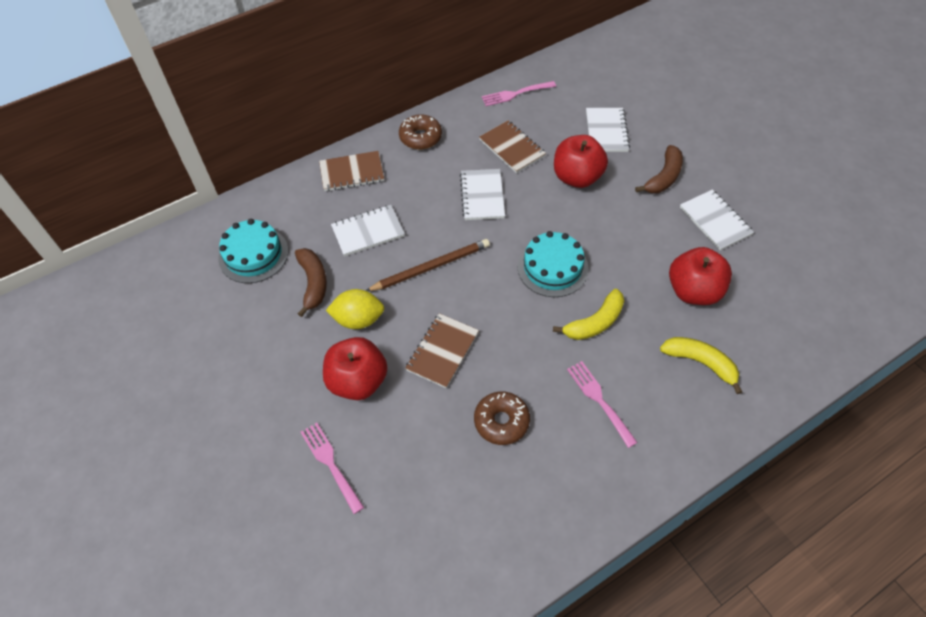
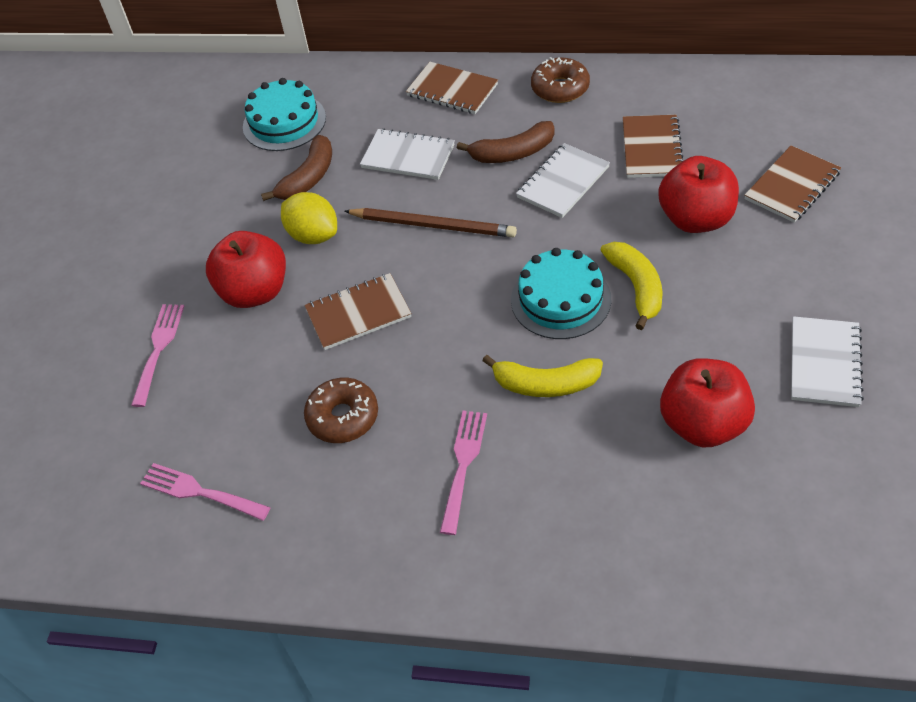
camera: 45 degrees right, 5 degrees down
(515, 94) = (720, 91): pink fork -> pink fork (200, 492)
(606, 131) = (792, 186): white notebook -> brown notebook
(663, 177) = (810, 276): brown banana -> brown banana (513, 153)
(700, 363) = (622, 505): yellow banana -> yellow banana (636, 287)

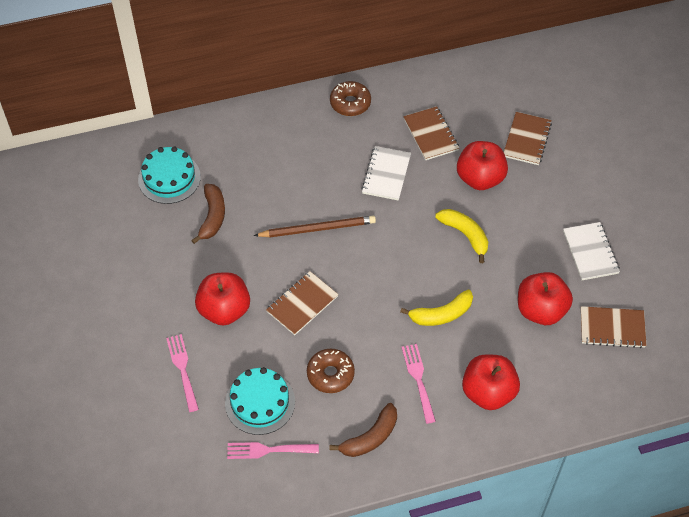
camera: 30 degrees left, 5 degrees up
(313, 235) = (241, 258): yellow lemon -> none
(408, 157) = (273, 182): white notebook -> none
(452, 90) = (277, 122): brown notebook -> brown notebook (612, 328)
(513, 153) = (343, 161): brown banana -> brown banana (370, 437)
(559, 519) = (488, 392): none -> red apple
(561, 299) = (424, 257): turquoise cake -> turquoise cake (260, 402)

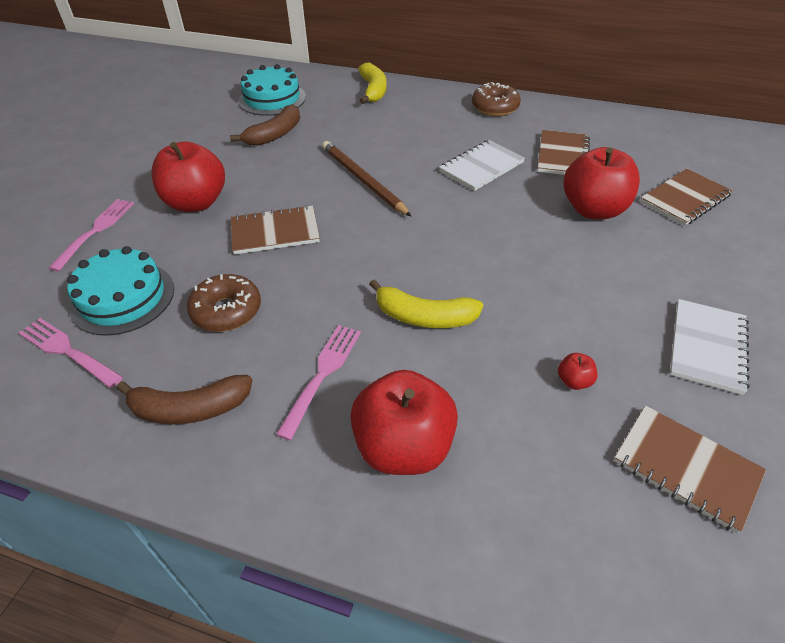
camera: 35 degrees right, 10 degrees down
(318, 229) = (363, 180): brown pencil -> brown pencil turned 150 degrees counterclockwise
(465, 235) = (529, 252): yellow banana -> yellow banana (373, 90)
(540, 310) = (574, 381): red apple -> red apple, size x0.40

